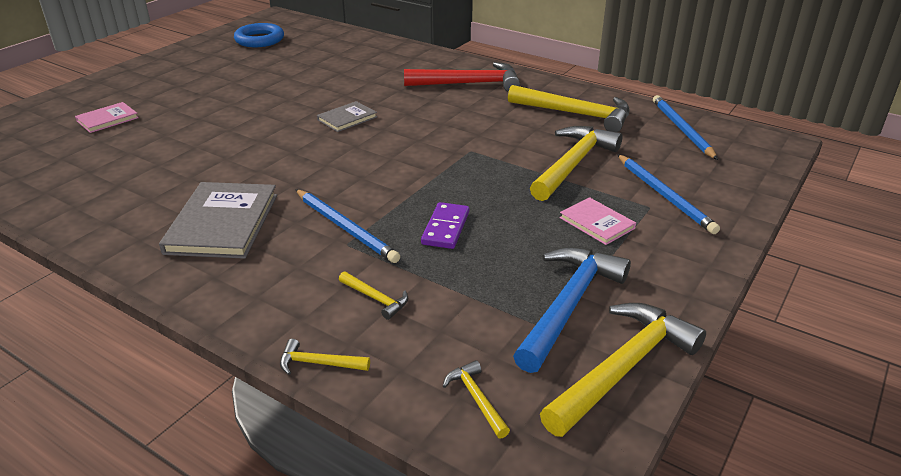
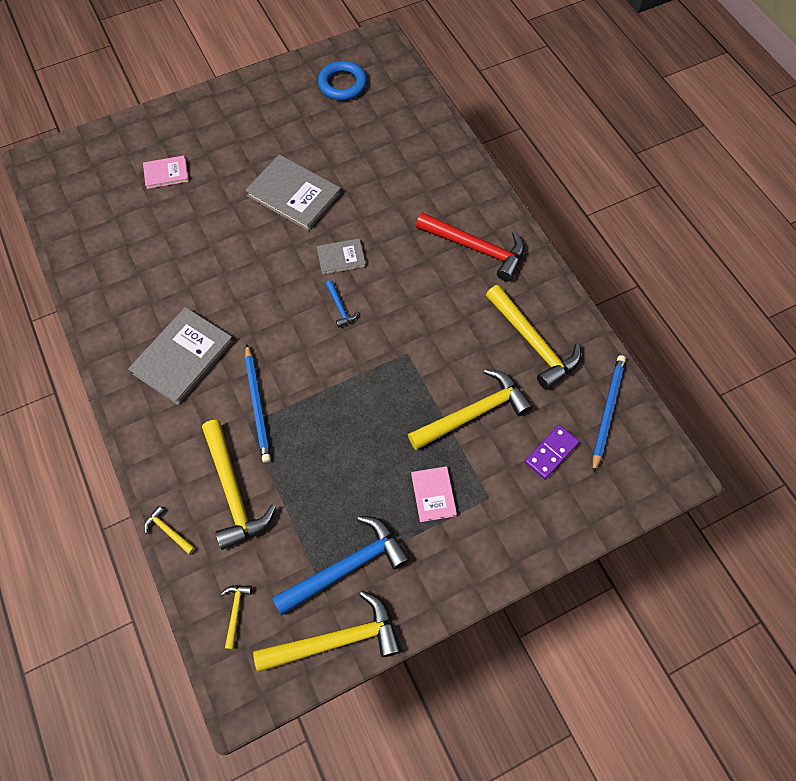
camera: 30 degrees right, 30 degrees up
(264, 99) = (294, 194): none -> grey book
(375, 144) = (340, 307): none -> blue hammer
(376, 298) = (233, 491): yellow hammer -> yellow hammer, size x2.23
(446, 228) = (323, 442): purple domino -> purple domino (551, 453)
(664, 195) = (512, 490): blue pencil -> none

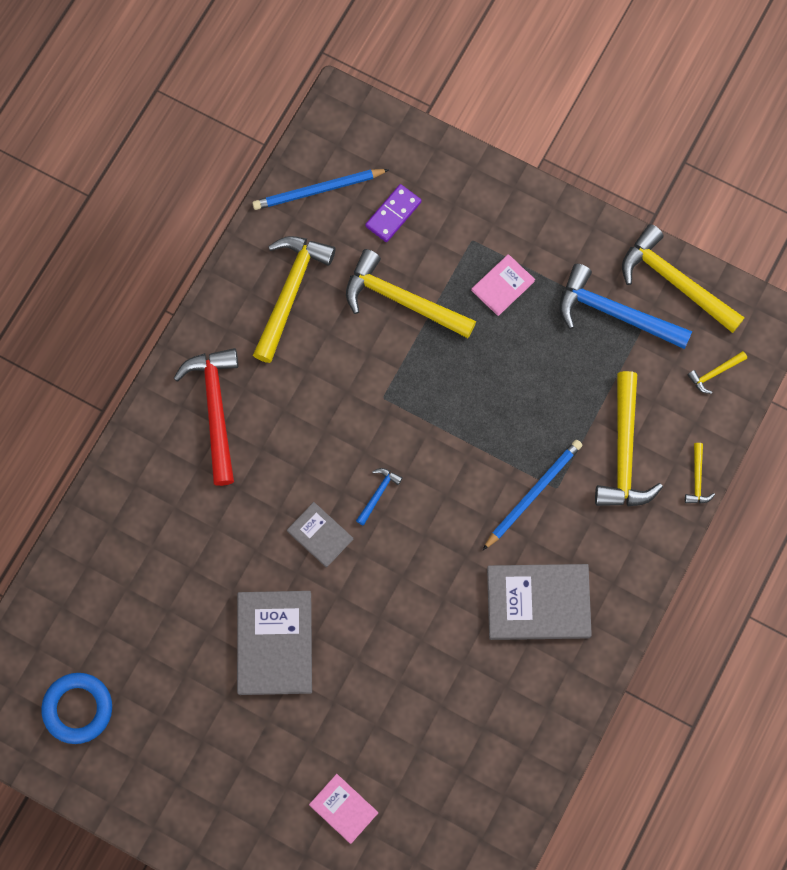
camera: 125 degrees left, 10 degrees up
(233, 491) = (624, 452): yellow hammer -> yellow hammer turned 150 degrees clockwise
(551, 453) = (393, 214): purple domino -> purple domino turned 60 degrees counterclockwise

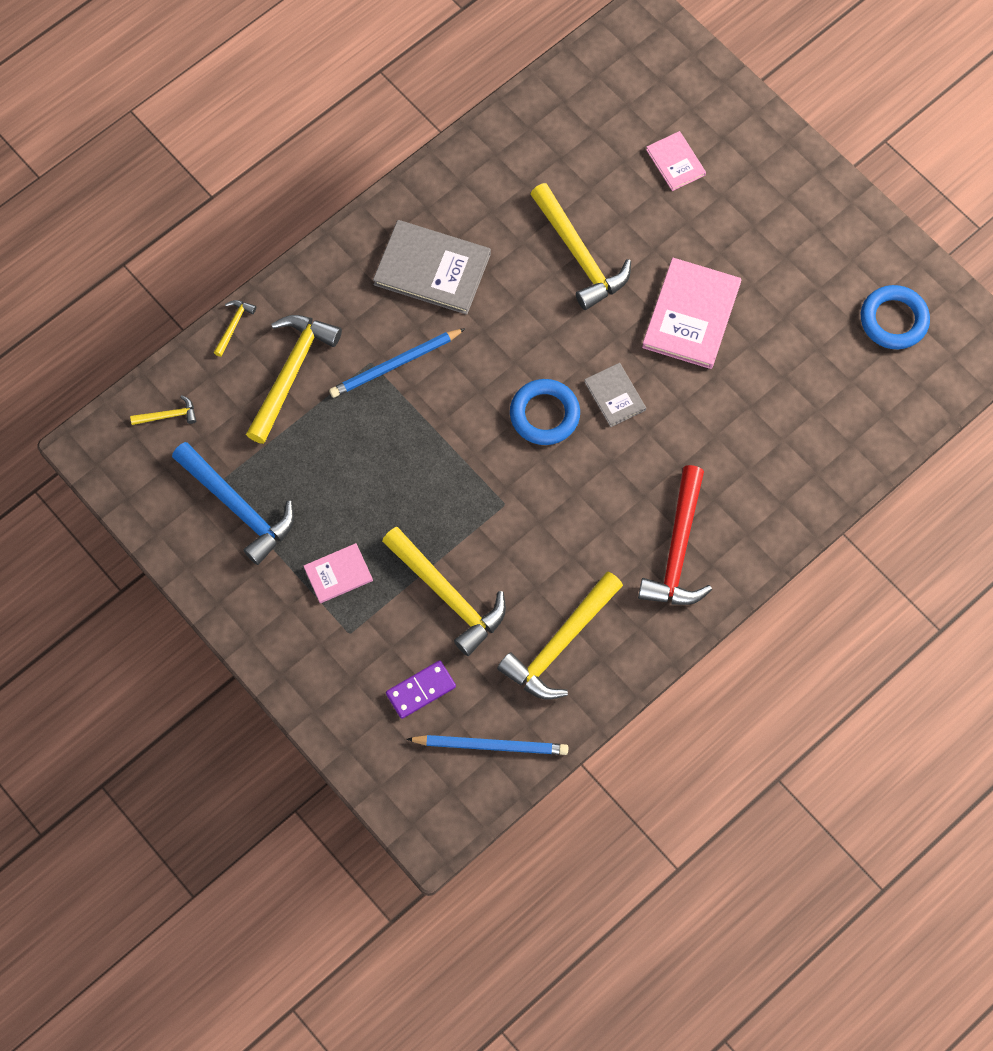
camera: 160 degrees left, 5 degrees down
(274, 643) = (691, 315): grey book -> pink book
(378, 494) = (544, 414): blue hammer -> blue ring
(674, 282) = (163, 517): yellow hammer -> yellow hammer (579, 255)

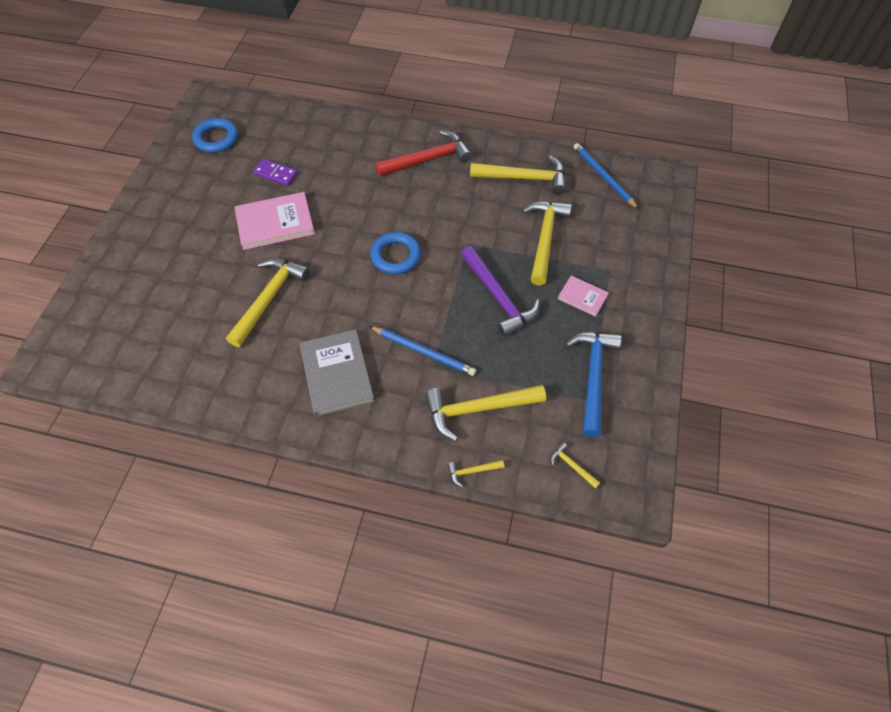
camera: 125 degrees left, 10 degrees down
(405, 485) = (499, 297): none -> purple hammer
(421, 690) = (606, 220): purple domino -> purple domino (276, 174)
(615, 396) = (357, 230): grey book -> none
(675, 162) = (162, 285): pink book -> none

